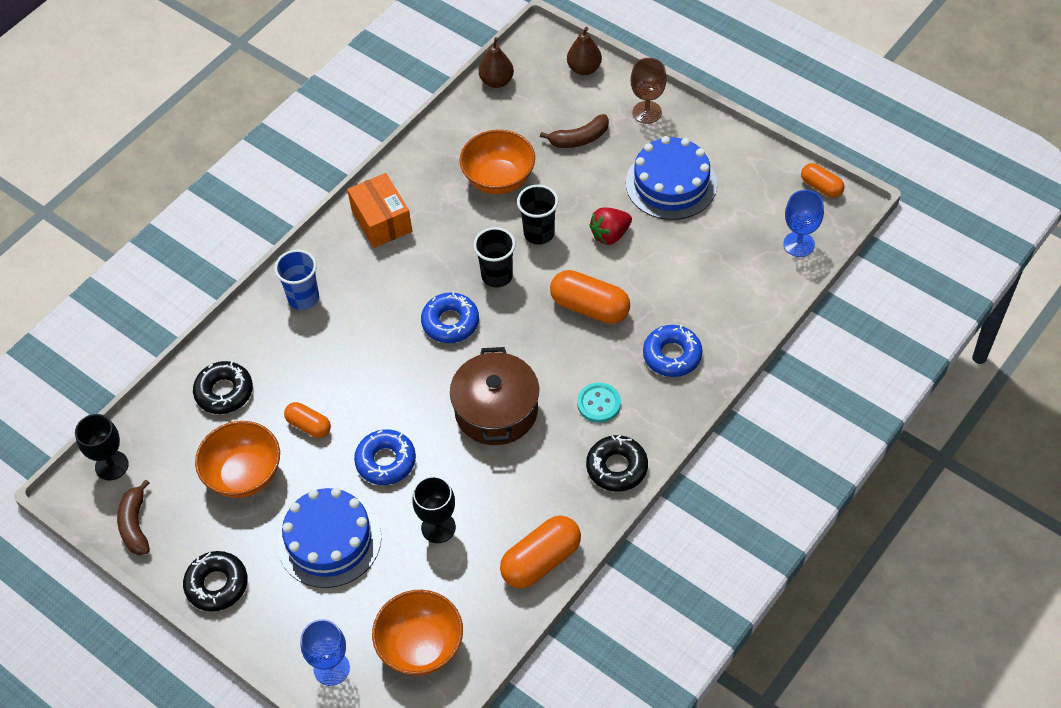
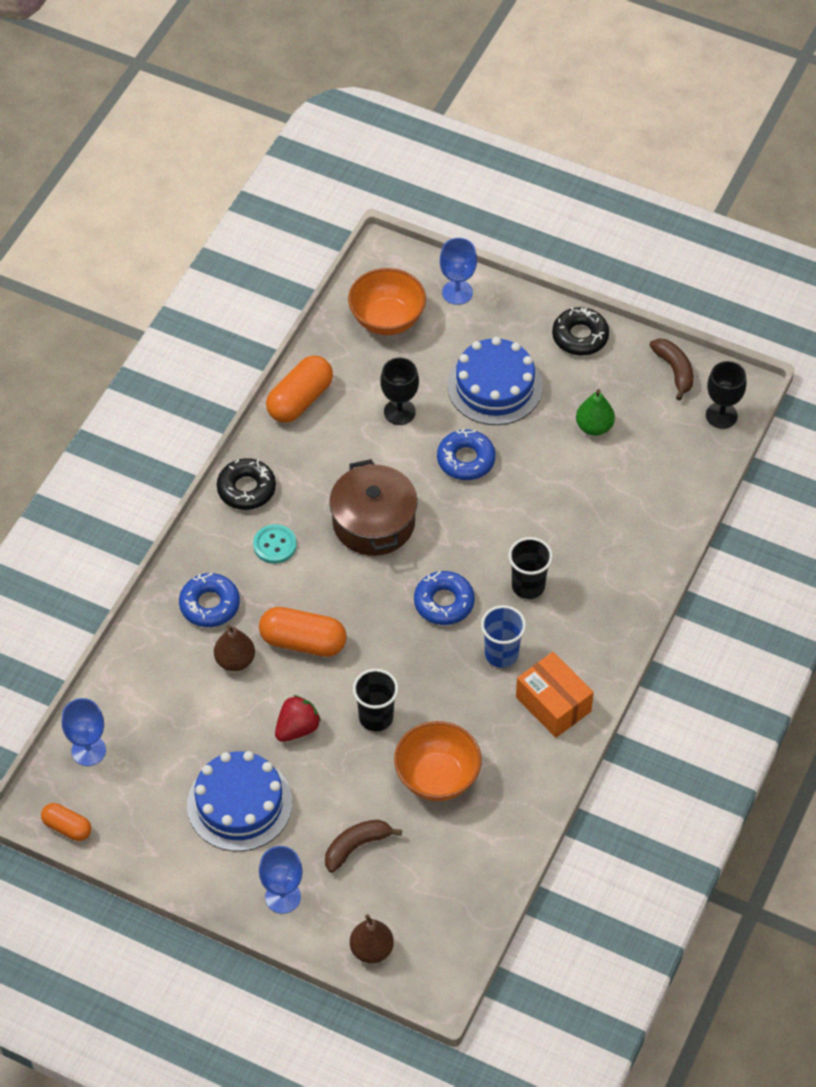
camera: 165 degrees right, 0 degrees up
(224, 392) = (645, 497): black donut -> none
(244, 475) = (594, 427): orange bowl -> green pear
(303, 298) = (605, 604): blue cup -> blue cup (501, 654)
(309, 426) = (550, 479): orange capsule -> none
(496, 81) = (475, 912): brown pear -> brown pear (235, 660)
(497, 276) = (409, 661): black cup -> black cup (528, 586)
(647, 112) = (283, 897): brown goblet -> blue goblet

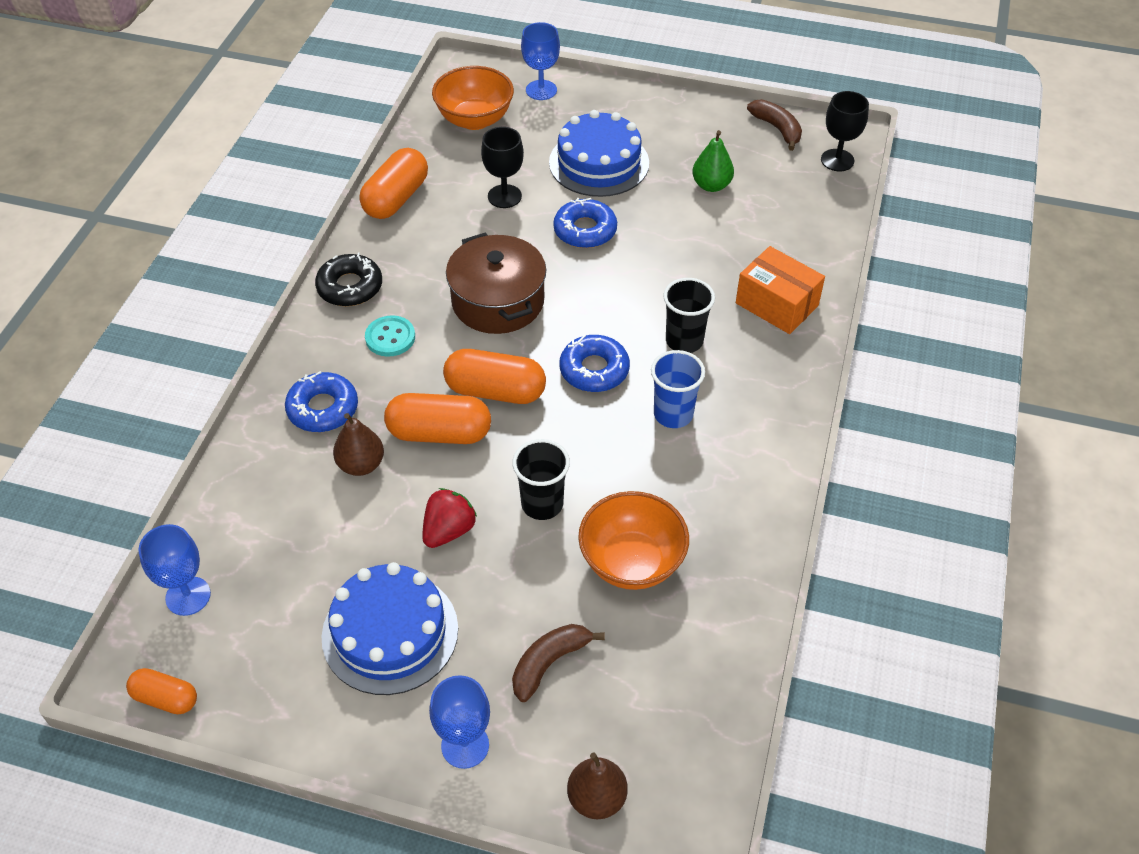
camera: 10 degrees left, 5 degrees down
(356, 610) = (495, 391): none -> orange capsule
(553, 704) = (747, 459): orange box -> orange box (776, 304)
(580, 336) = (674, 112): black donut -> none

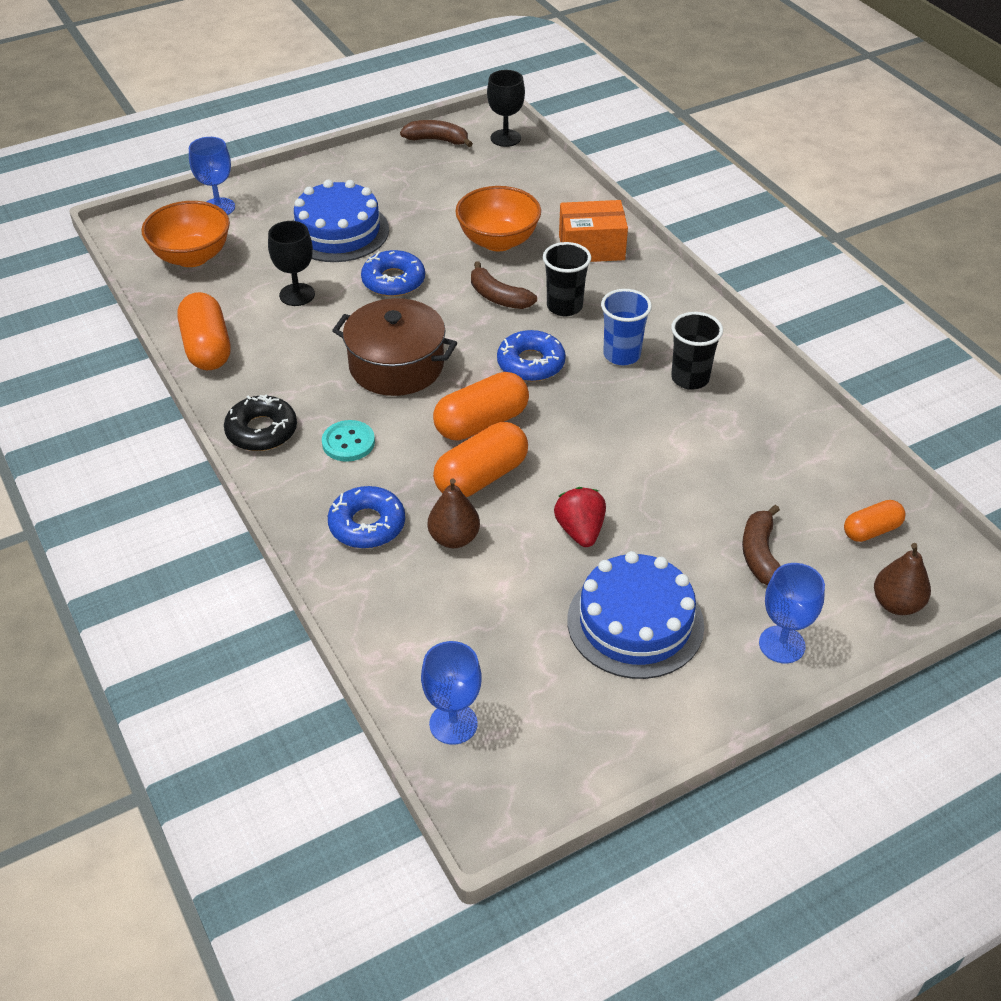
camera: 45 degrees left, 5 degrees down
(166, 698) = (541, 800): orange capsule -> orange capsule (871, 530)
(542, 504) = (617, 468): black cup -> black cup (690, 378)
(632, 562) = (723, 458): orange bowl -> orange bowl (498, 241)
(644, 297) = (498, 297): none -> brown banana
(711, 185) = (442, 200): green pear -> none

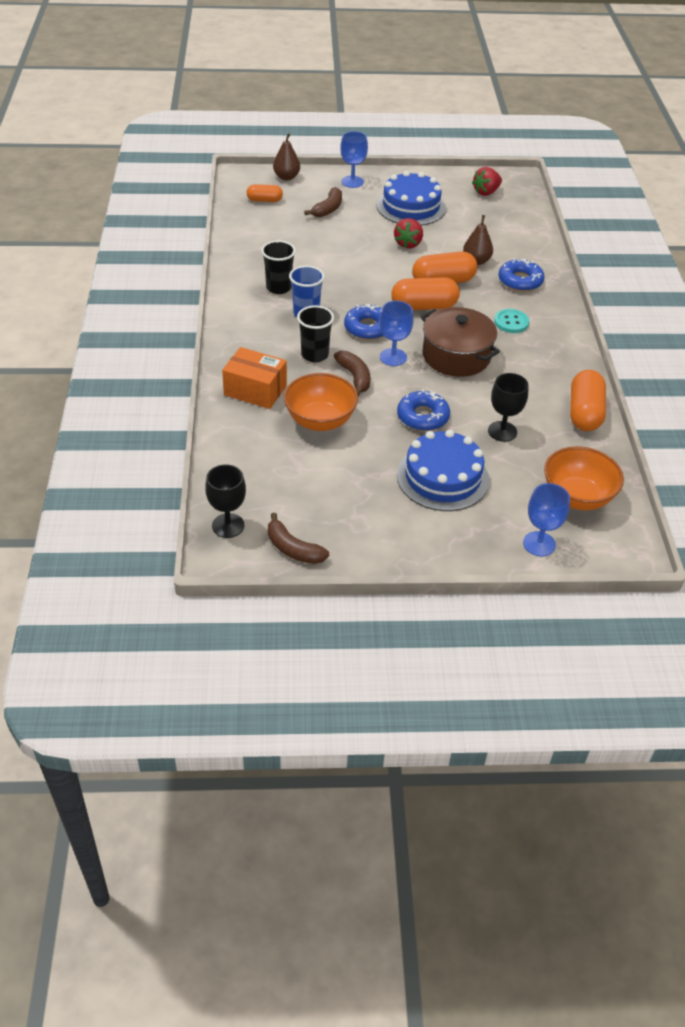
camera: 155 degrees left, 0 degrees up
(261, 431) = (563, 346): black donut -> none
(453, 723) = (517, 203): blue goblet -> blue goblet (393, 357)
(528, 730) = (486, 192): none -> red strawberry

